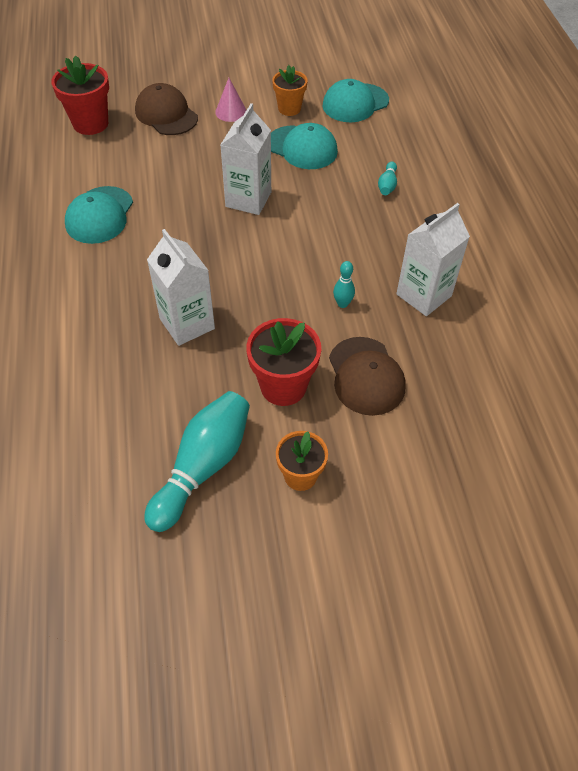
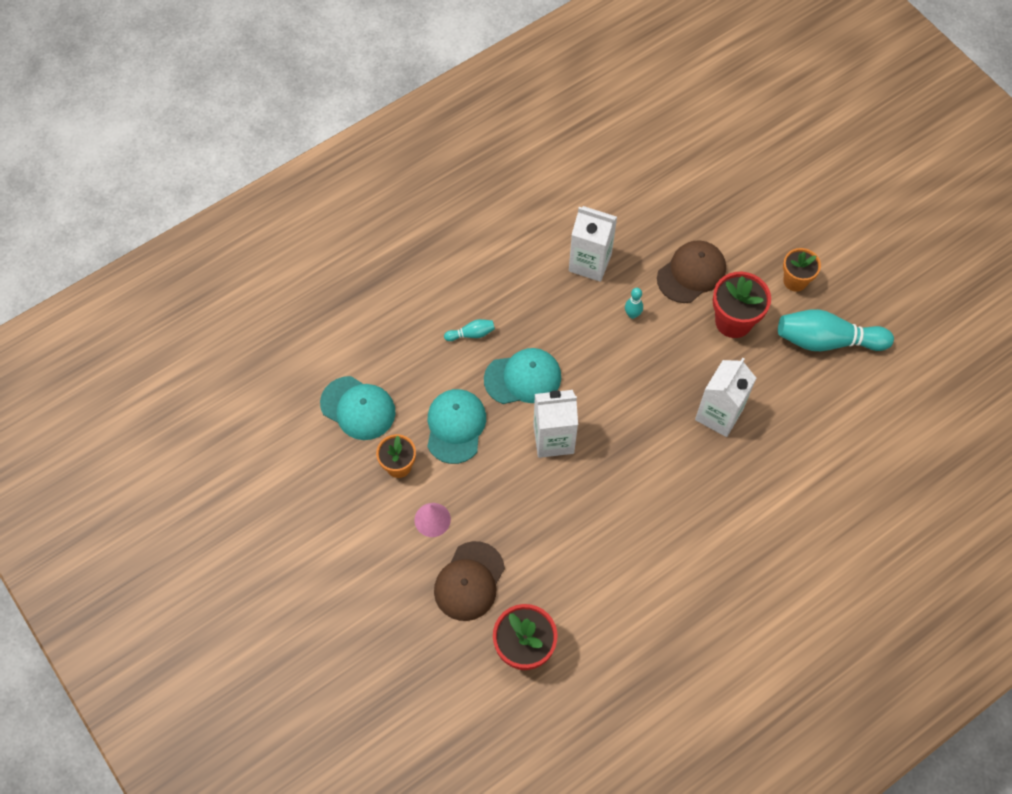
camera: 115 degrees left, 10 degrees up
(99, 215) = (645, 555): turquoise cap -> turquoise cap (523, 378)

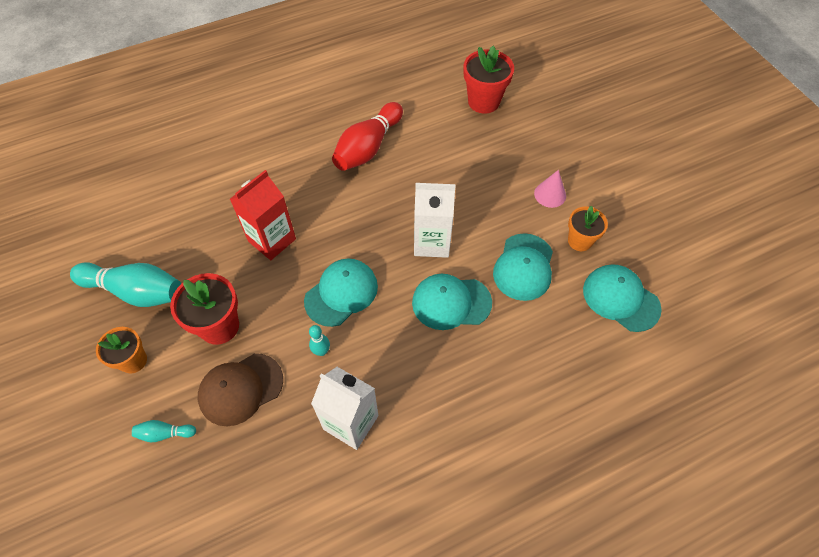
camera: 170 degrees left, 5 degrees down
(469, 581) = (521, 148): brown cap -> none
(471, 334) = (499, 358): turquoise bowling pin -> turquoise bowling pin (165, 433)
(630, 370) = (341, 293): none -> turquoise cap
(652, 550) = (368, 147): none -> red bowling pin
(719, 414) = (272, 240): white carton -> red carton

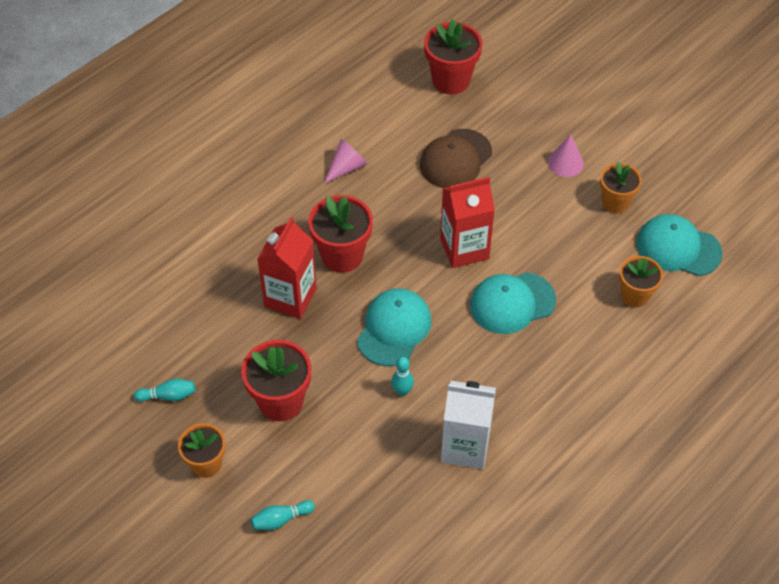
camera: 20 degrees left, 5 degrees down
(136, 291) = (168, 396): turquoise bowling pin -> turquoise bowling pin, size x0.45
(240, 389) = (337, 453): brown cap -> brown cap (455, 159)
(330, 218) = (342, 255): none -> red flower pot
(368, 147) = (346, 167): red bowling pin -> pink cone
(432, 242) = (464, 248): white carton -> red carton
(523, 267) = (570, 245): turquoise cap -> none
(563, 331) = (635, 295): none -> orange flower pot

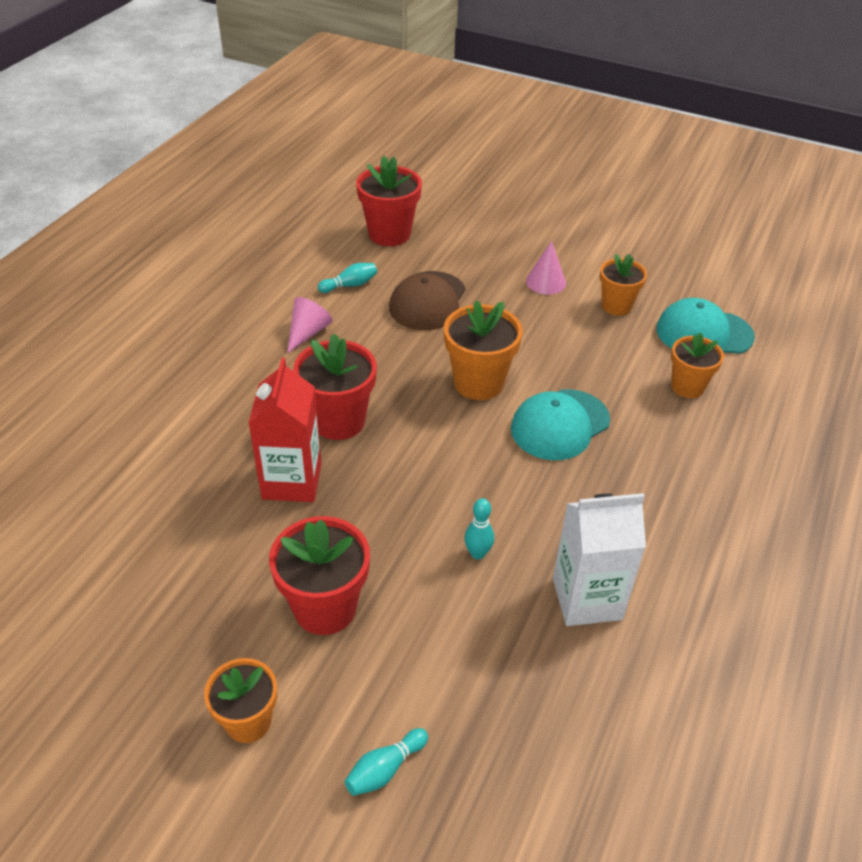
camera: 20 degrees left, 10 degrees down
(168, 396) = (163, 643): turquoise bowling pin -> turquoise bowling pin (350, 285)
(394, 328) = (435, 484): turquoise cap -> none
(464, 248) = (478, 383): red carton -> orange flower pot

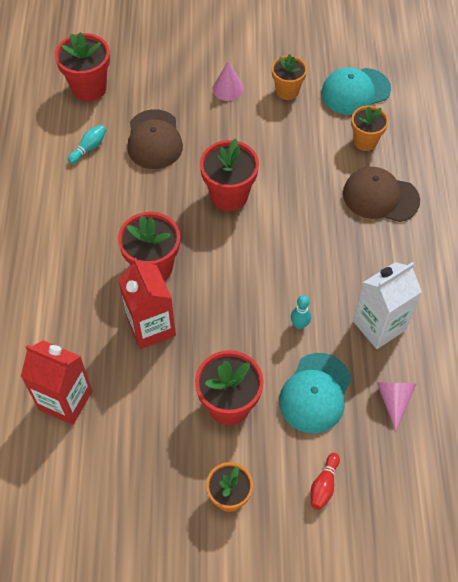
camera: 25 degrees left, 15 degrees up
(137, 517) = (65, 400): none -> red carton
(308, 333) = (85, 203): pink cone -> pink cone (394, 400)
(385, 769) = (324, 485): turquoise bowling pin -> red bowling pin
(478, 383) = (229, 195): orange flower pot -> red flower pot
(559, 425) = (299, 207): turquoise cap -> turquoise cap (315, 393)
(674, 452) = (380, 197): none -> brown cap

